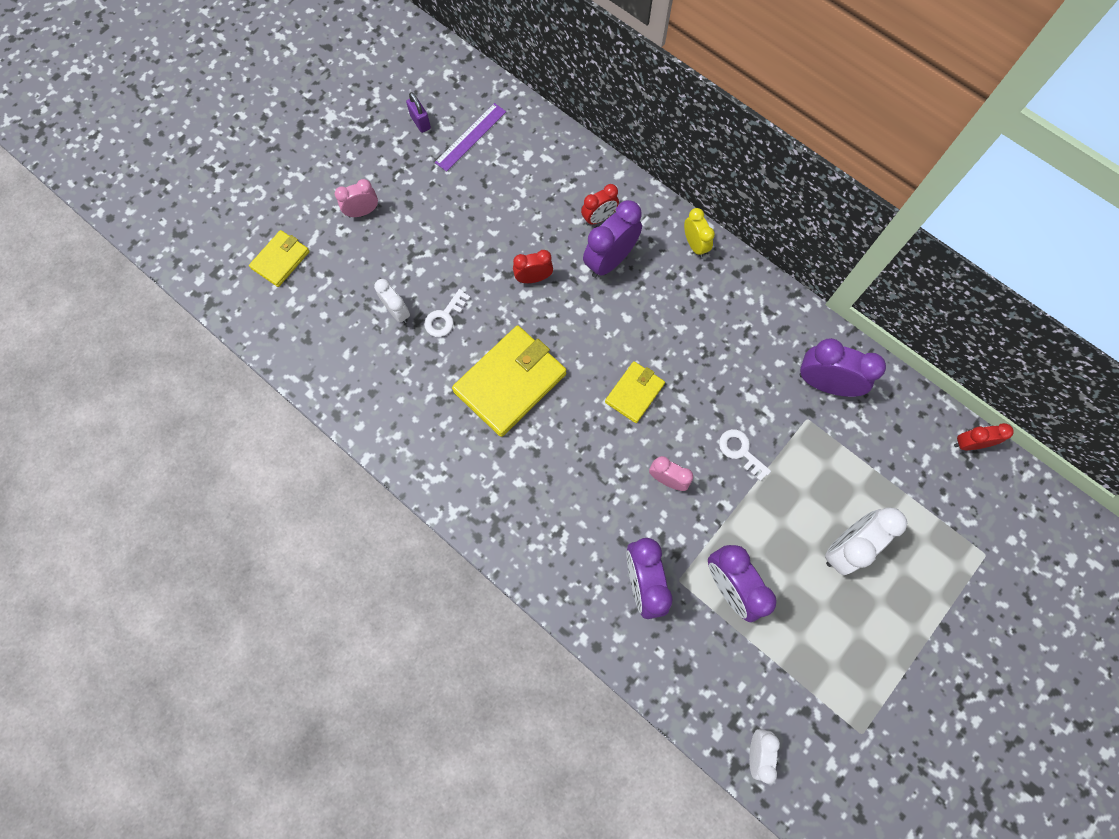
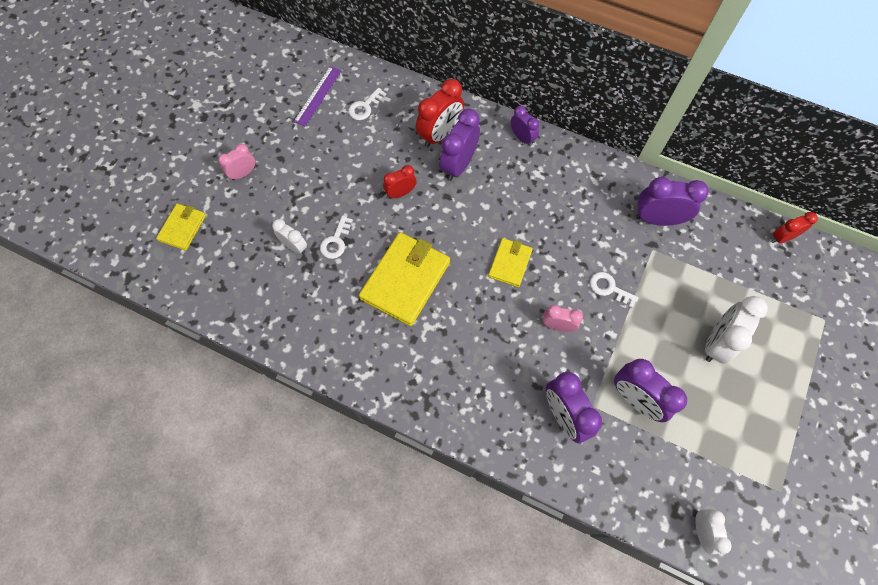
camera: 15 degrees left, 5 degrees down
(420, 122) = (273, 93): purple padlock -> none
(521, 163) = (365, 107): none -> white key
(599, 218) = (440, 134): red clock -> red clock, size x1.68
(694, 245) = (522, 138): yellow clock -> purple clock

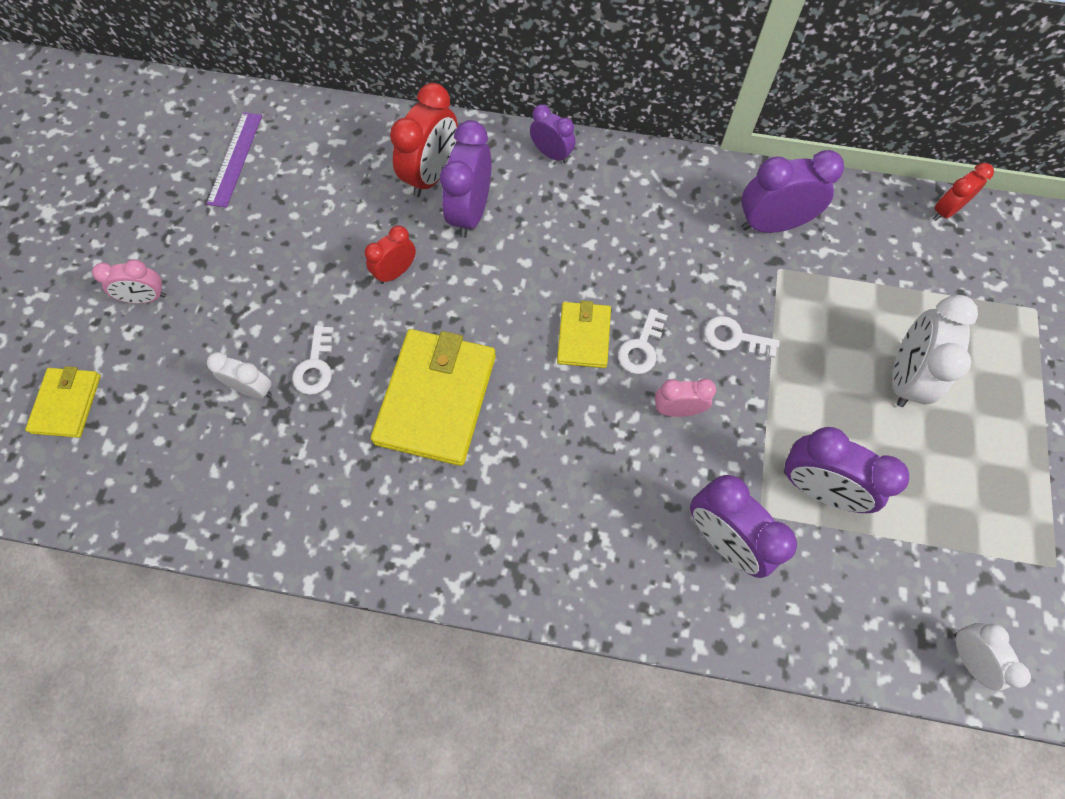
camera: 15 degrees left, 0 degrees up
(243, 173) = (146, 298): pink clock -> pink clock turned 135 degrees counterclockwise
(365, 107) = (310, 160): white key -> white key (641, 347)

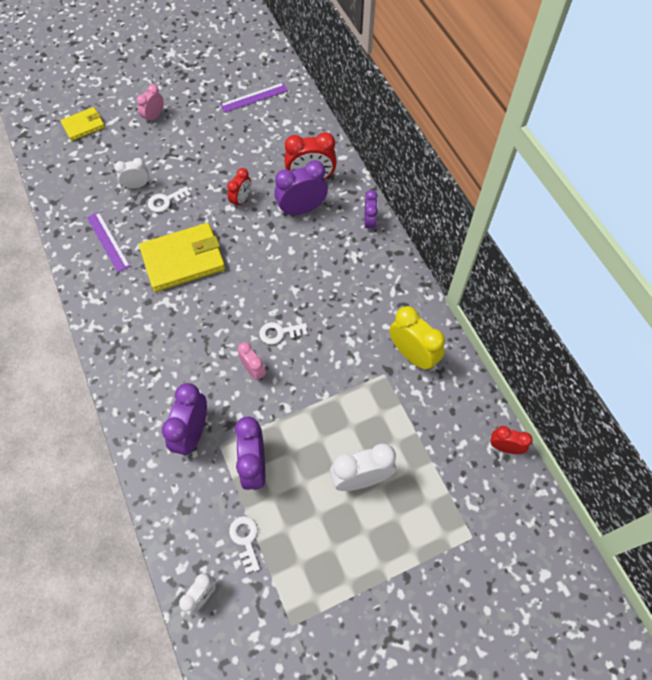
camera: 55 degrees right, 5 degrees down
(146, 298) = (154, 117): pink clock -> pink clock turned 75 degrees clockwise
(253, 389) = (137, 185): white clock -> white clock turned 90 degrees counterclockwise
(321, 483) = (108, 241): none -> purple ruler
(396, 272) = (241, 200): red clock -> red clock turned 105 degrees clockwise
(584, 336) = (266, 302): yellow wallet -> none
(734, 338) = (319, 375): white key -> white key (245, 539)
(772, 224) = (412, 355): purple clock -> yellow clock

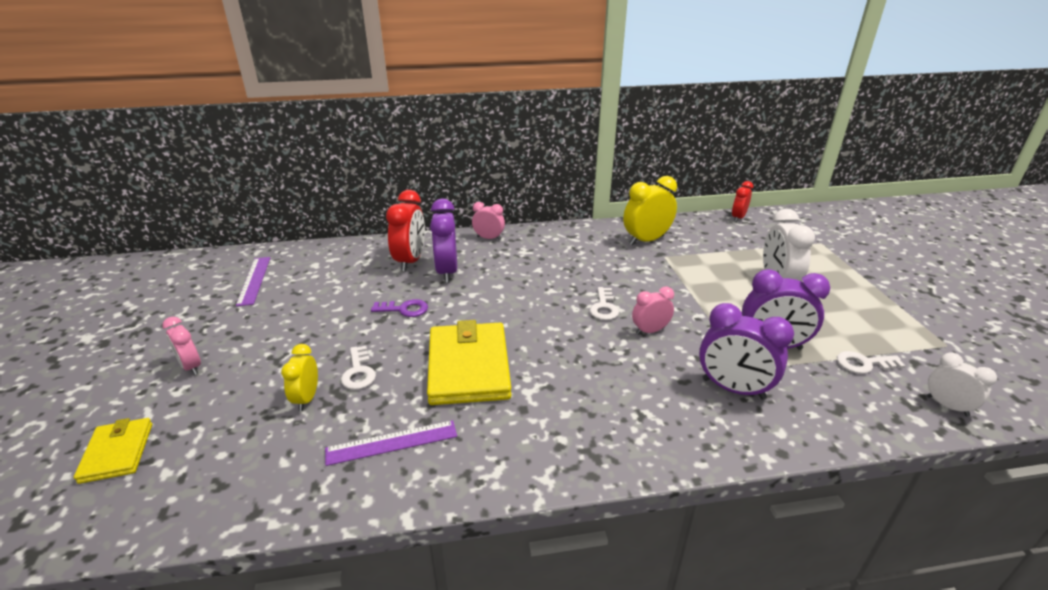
camera: 75 degrees left, 30 degrees down
(137, 185) = (307, 398): white clock -> yellow clock
(241, 200) = (404, 309): red clock -> purple key
(369, 222) = (489, 238): purple clock -> pink clock

